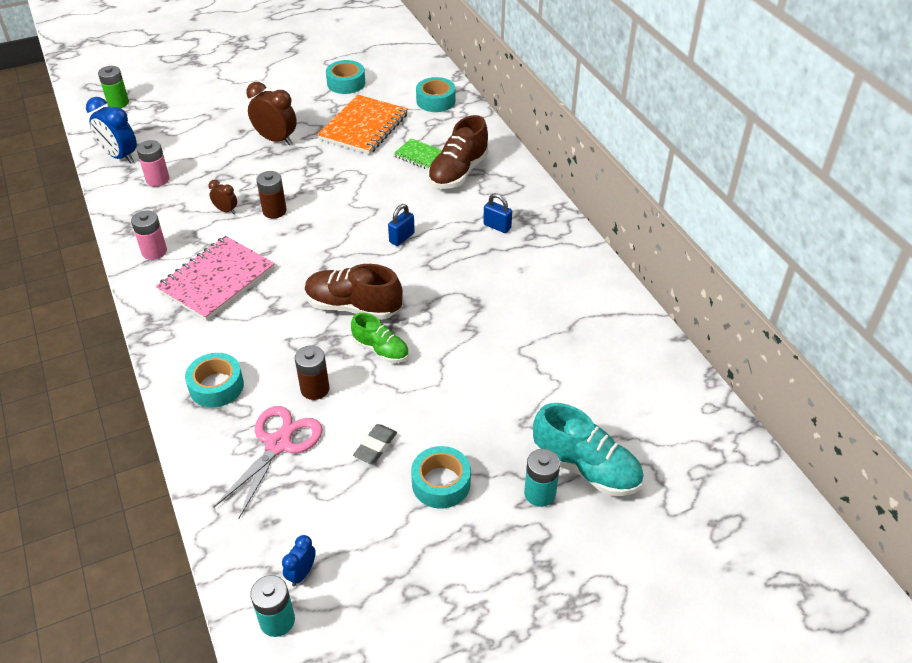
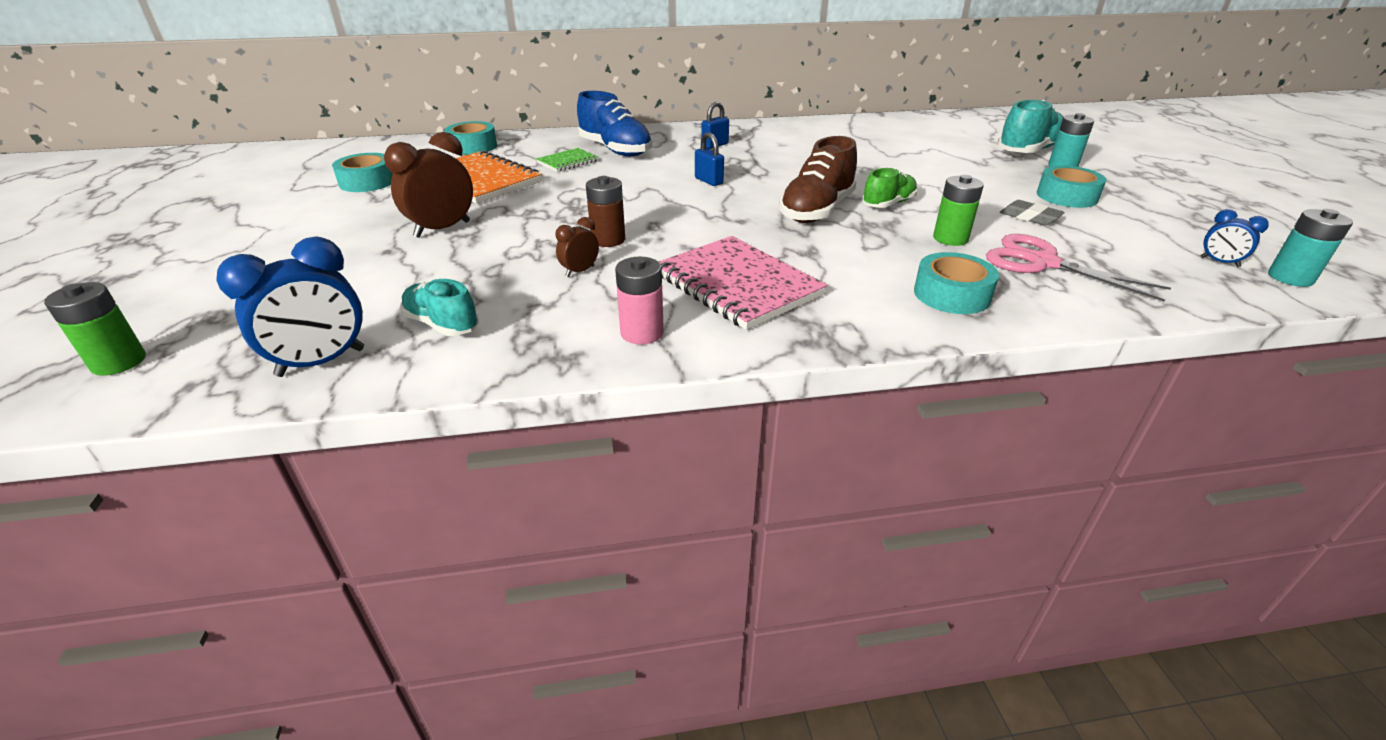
camera: 75 degrees left, 10 degrees down
(157, 179) = (442, 324): pink battery -> turquoise shoe
(315, 389) = (950, 238): brown battery -> green battery
(458, 172) = (615, 150): brown shoe -> blue shoe

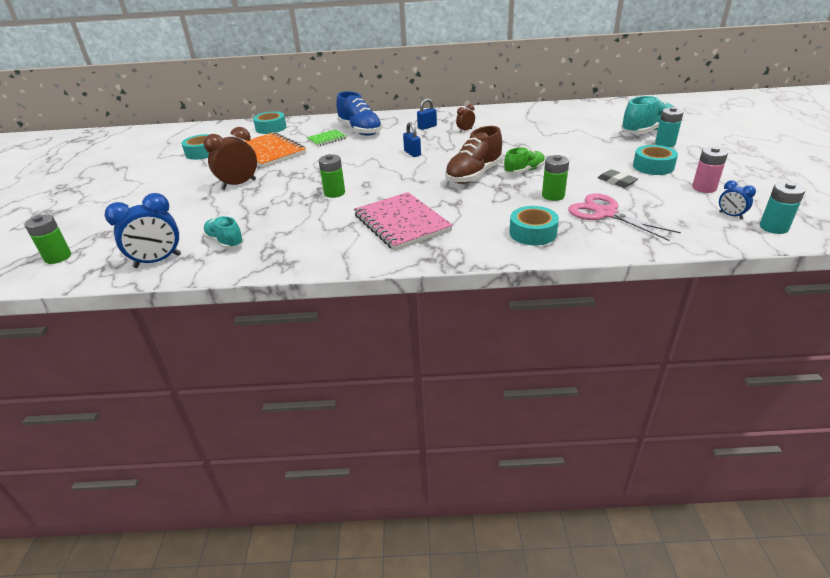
camera: 10 degrees right, 0 degrees up
(580, 271) = (311, 212): brown clock -> brown clock (465, 130)
(608, 240) = (334, 193): brown battery -> green battery
(642, 333) = (334, 250): pink battery -> pink battery (704, 188)

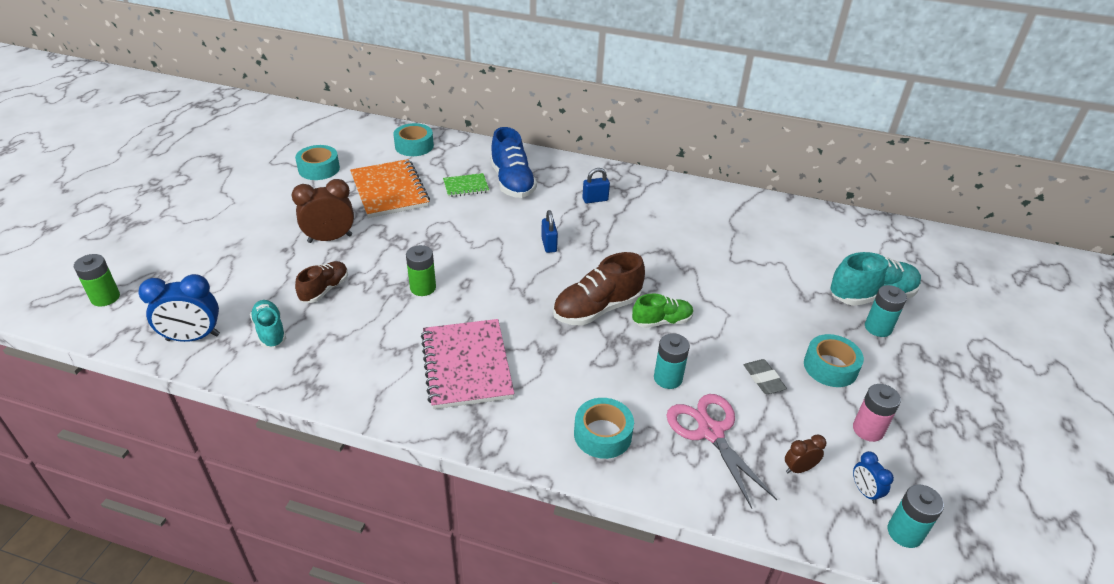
camera: 15 degrees right, 5 degrees up
(255, 210) = (324, 289): none -> brown shoe
(465, 130) = (637, 221): brown clock -> brown clock (798, 468)
(553, 196) = (668, 378): green battery -> turquoise battery

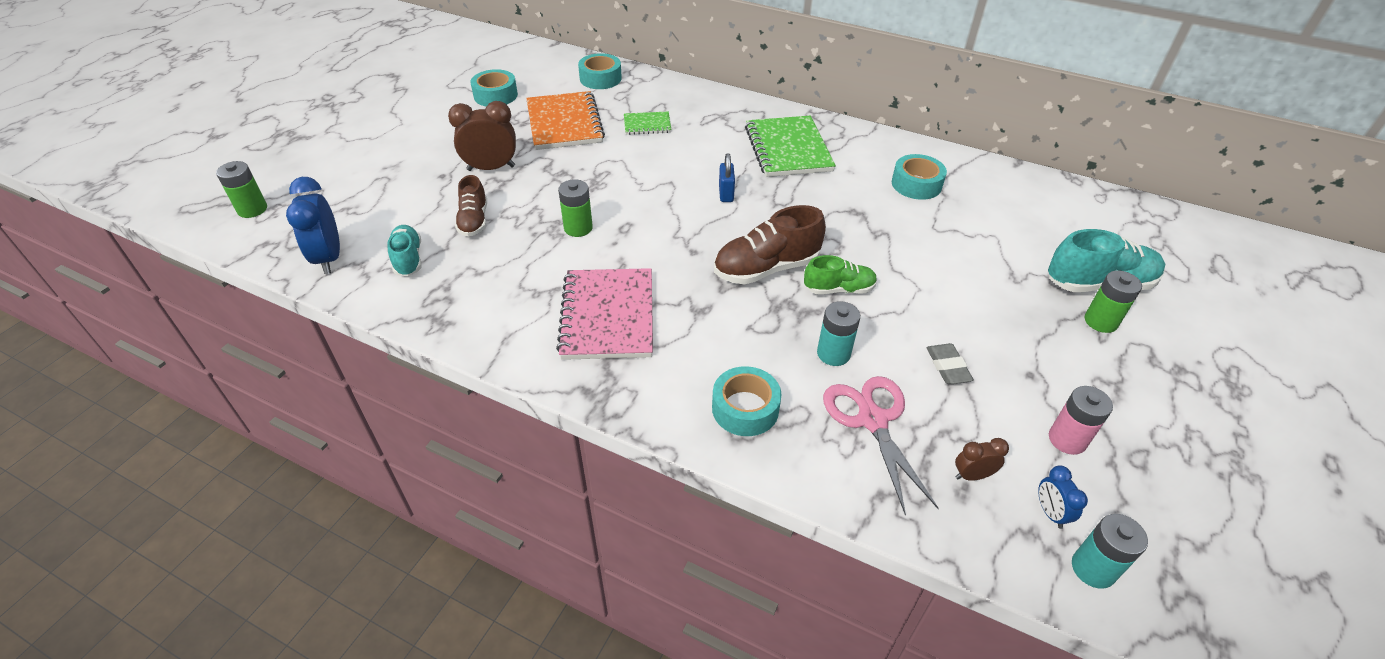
camera: 10 degrees right, 5 degrees up
(193, 337) = (329, 258): blue clock -> blue clock turned 75 degrees clockwise
(324, 289) = (474, 221): brown shoe -> brown shoe turned 135 degrees clockwise
(512, 182) = (699, 124): blue shoe -> none
(595, 200) = (788, 149): blue padlock -> green notebook
(830, 367) = (1032, 361): turquoise tape -> turquoise tape (916, 184)
(878, 328) = (1100, 321): turquoise battery -> green battery

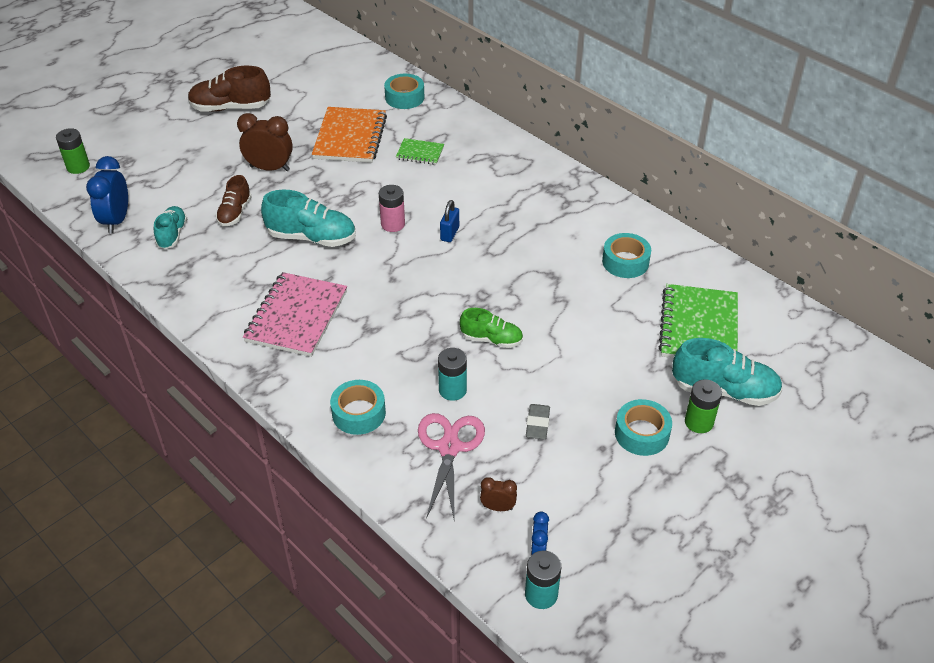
camera: 20 degrees right, 0 degrees up
(495, 95) = (306, 98): turquoise tape -> turquoise tape (641, 433)
(578, 228) = (312, 237): green battery -> turquoise shoe
(766, 268) = (443, 308): brown shoe -> brown shoe (230, 108)
(788, 149) = (530, 202): green notebook -> green notebook (698, 327)
(1067, 439) = (593, 504): pink battery -> pink battery (393, 224)

